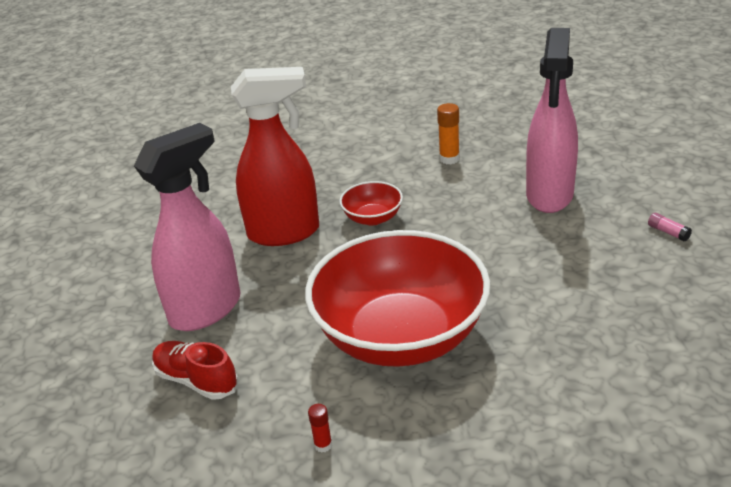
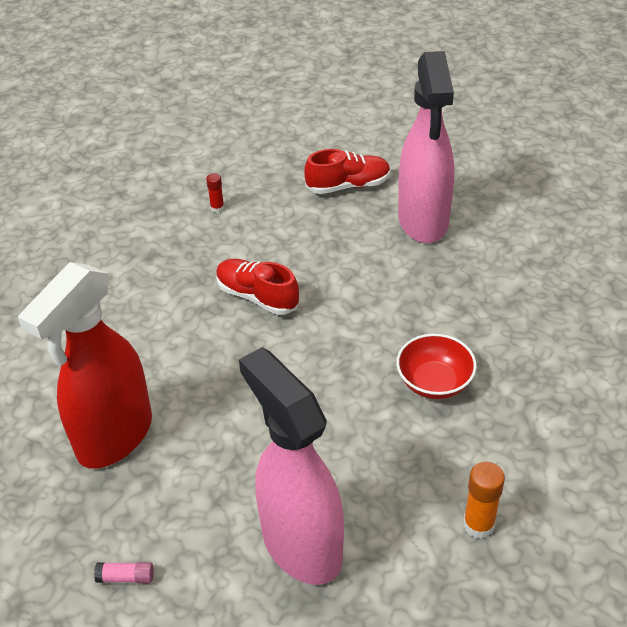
camera: 130 degrees right, 10 degrees up
(285, 233) = (482, 313): red spray bottle -> red spray bottle (114, 437)
(401, 336) = (257, 296): red bowl -> red shoe

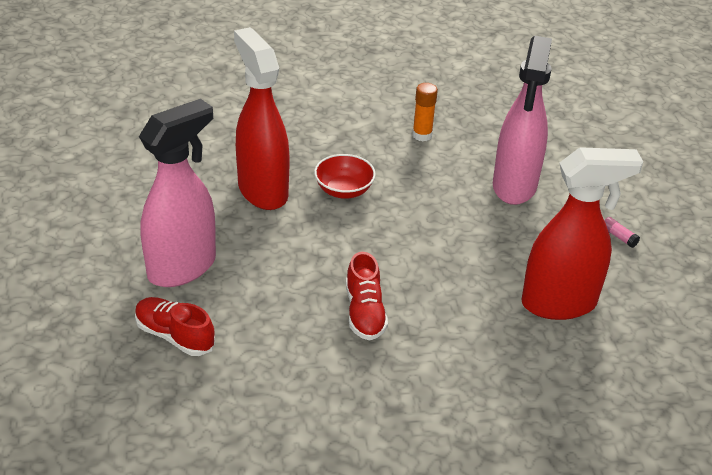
camera: 135 degrees left, 5 degrees down
(217, 208) = (290, 406): red glue stick -> none
(488, 320) = (262, 190): none -> red spray bottle

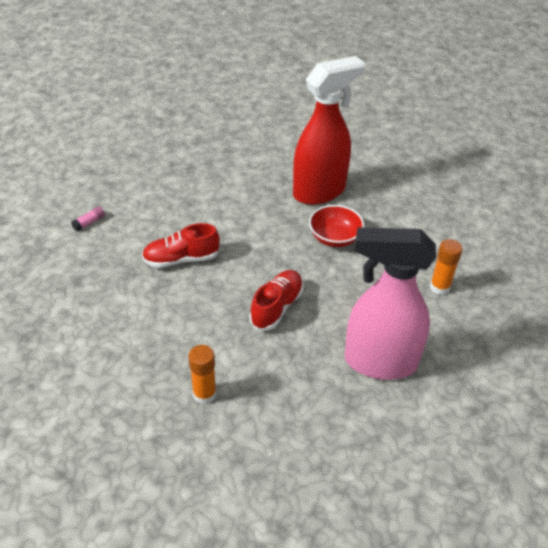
camera: 85 degrees right, 5 degrees up
(174, 336) = (151, 167): red shoe -> red shoe (276, 307)
(183, 267) = (220, 162): pink spray bottle -> none
(559, 303) = (204, 394): red spray bottle -> orange glue stick
(619, 237) = (318, 456): pink glue stick -> pink glue stick (89, 223)

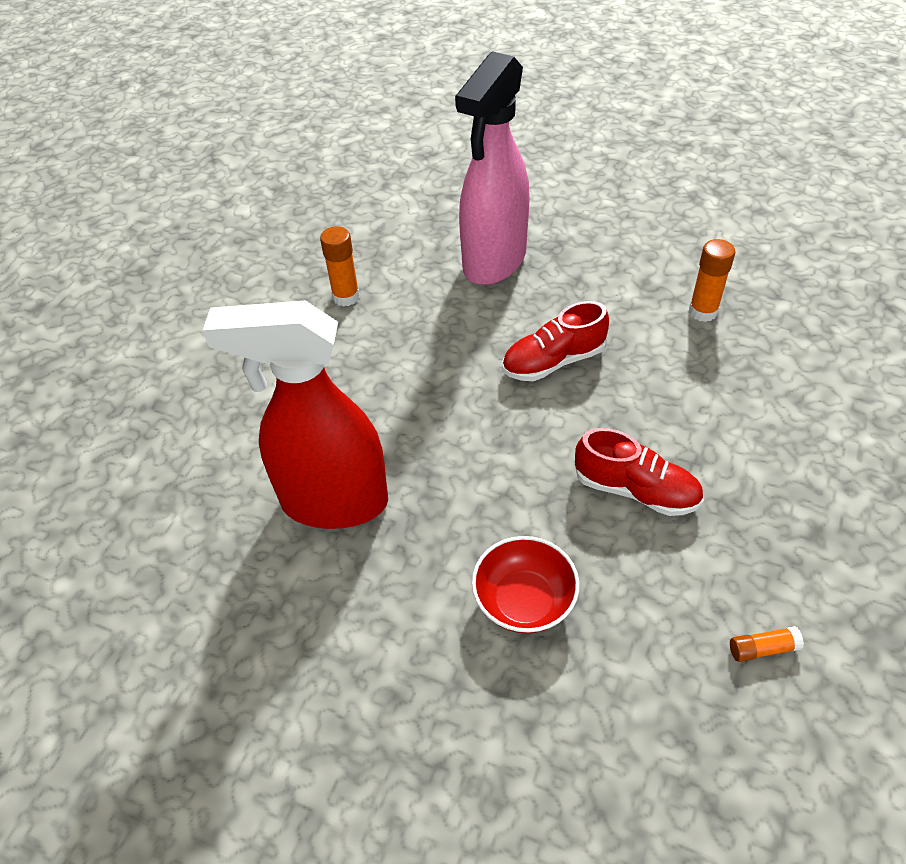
camera: 140 degrees left, 5 degrees up
(89, 223) = (762, 649): pink glue stick -> orange glue stick
(334, 238) = (394, 414): red bowl -> red bowl (524, 601)
(379, 362) = (494, 262): pink spray bottle -> pink spray bottle turned 75 degrees clockwise

